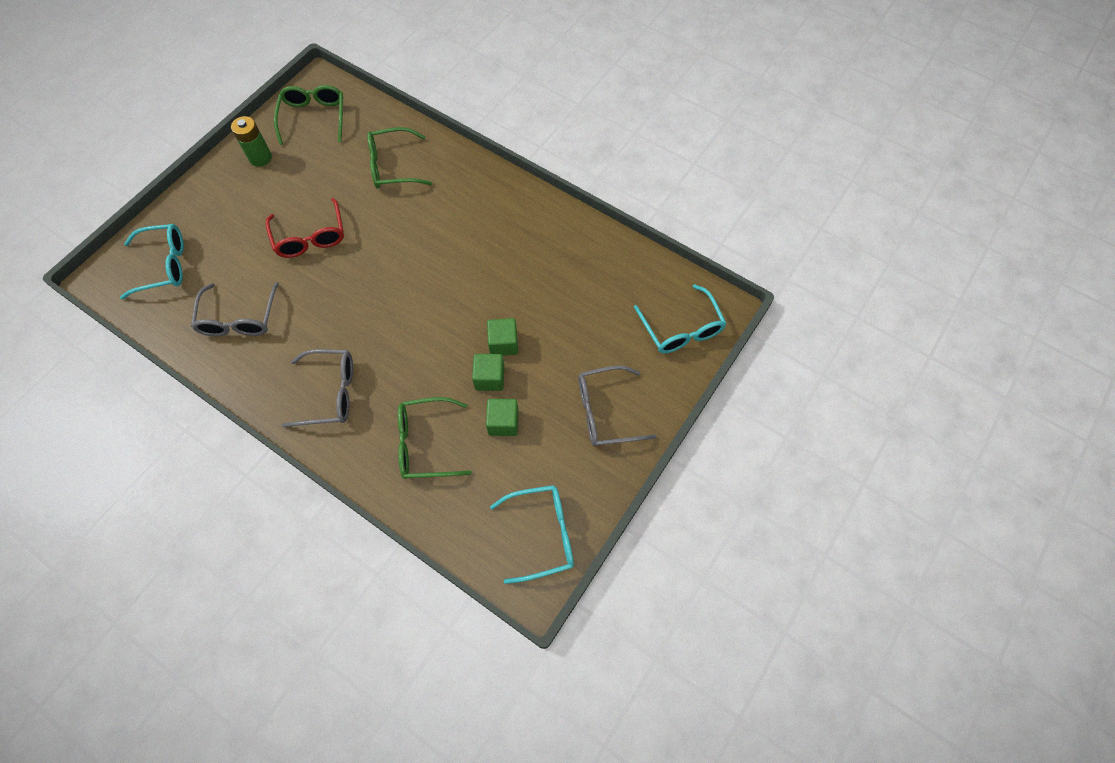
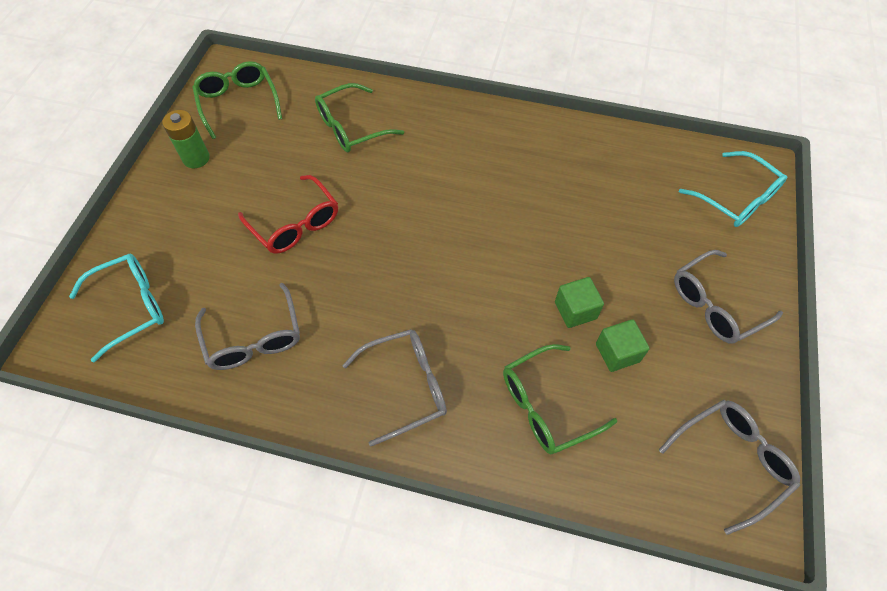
camera: 20 degrees left, 5 degrees down
(503, 343) = (569, 269): green cube -> none
(541, 534) = (730, 461): turquoise glasses -> grey glasses

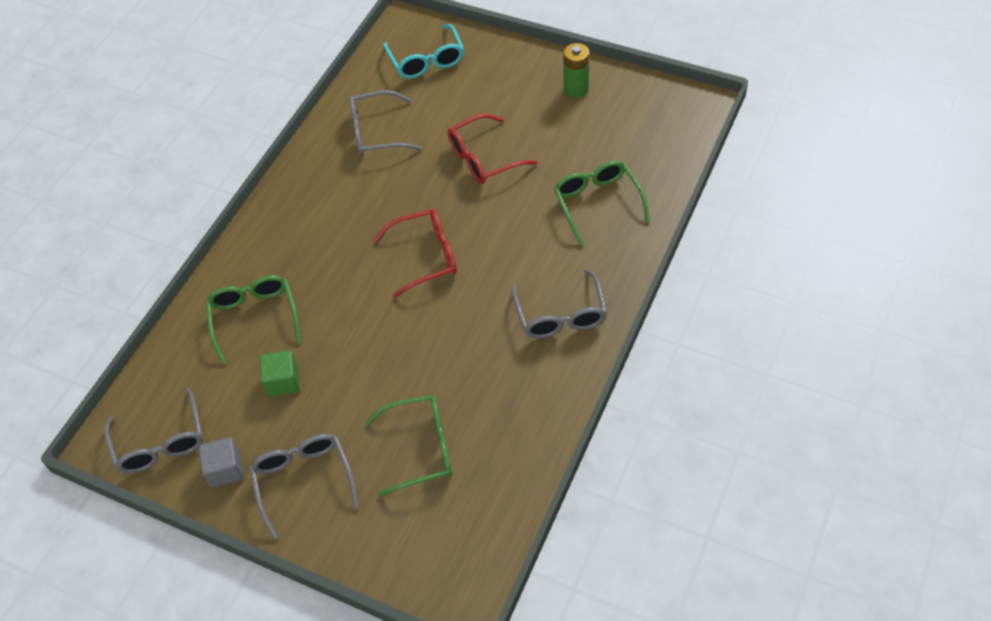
camera: 105 degrees right, 5 degrees down
(238, 103) = (645, 116): green glasses -> green glasses (420, 448)
(405, 387) = (303, 225): grey glasses -> grey glasses (560, 314)
(434, 254) = (425, 257): none -> red glasses
(575, 310) = (334, 357): green cube -> none
(733, 380) = (225, 469): none -> grey cube
(736, 198) = (427, 550): turquoise glasses -> none

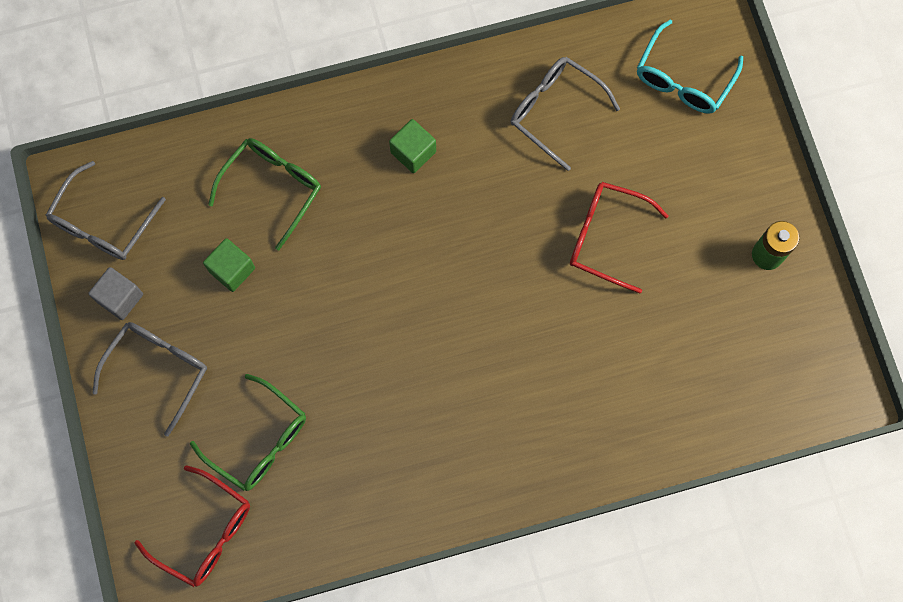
camera: 45 degrees right, 20 degrees up
(320, 222) = (413, 152): none -> green cube
(425, 257) = (451, 279): red glasses -> red glasses (204, 532)
(560, 314) = (484, 452): grey glasses -> none
(597, 203) = (638, 388): green glasses -> none

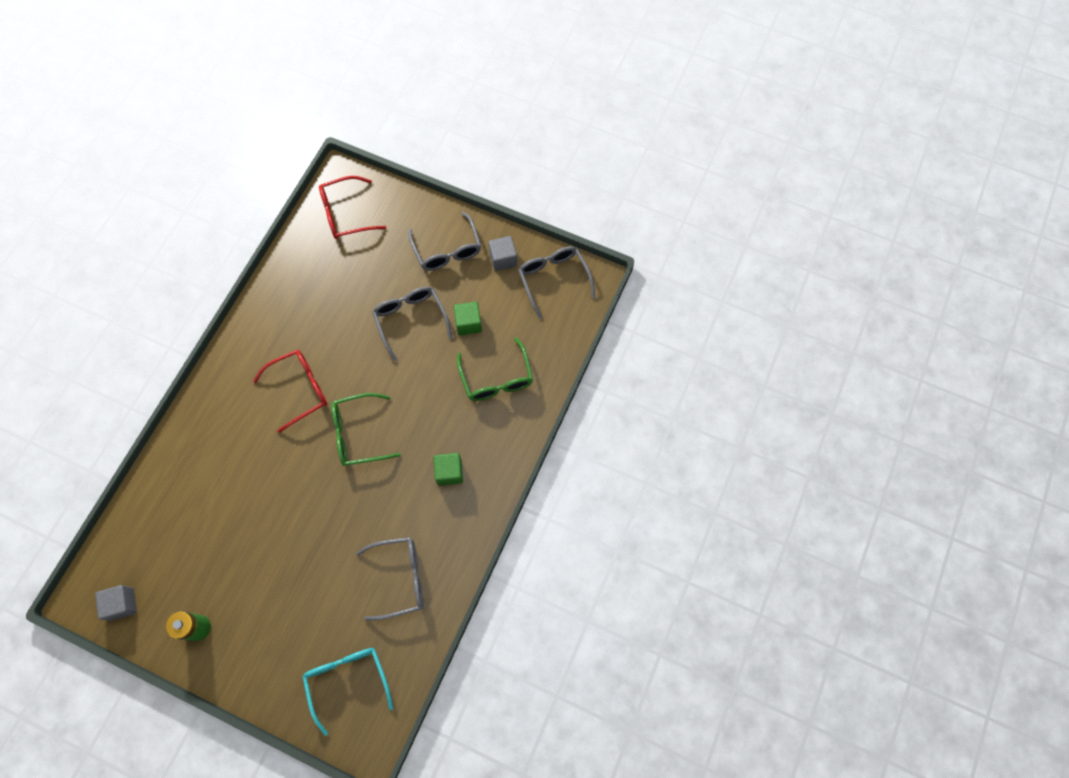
camera: 130 degrees right, 5 degrees down
(258, 440) = (366, 270): green glasses -> green glasses (359, 433)
(280, 334) = (411, 320): none -> grey glasses
(606, 237) = (298, 540): red glasses -> red glasses (299, 390)
(816, 349) = (122, 604): none -> grey cube

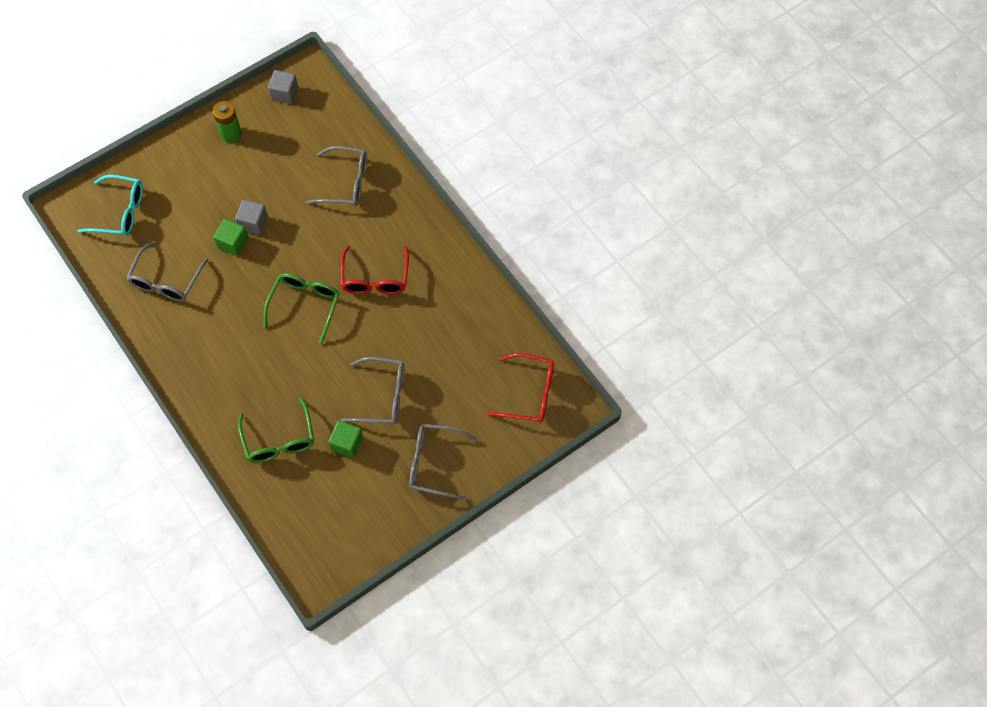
camera: 120 degrees right, 5 degrees down
(346, 214) = (529, 393): red glasses -> red glasses turned 90 degrees clockwise
(449, 472) = (223, 358): green cube -> green cube (233, 243)
(496, 378) = (279, 439): green glasses -> green glasses turned 120 degrees counterclockwise
(503, 259) = (392, 509): grey cube -> grey cube (253, 223)
(554, 280) = (341, 544): grey glasses -> grey glasses (345, 182)

